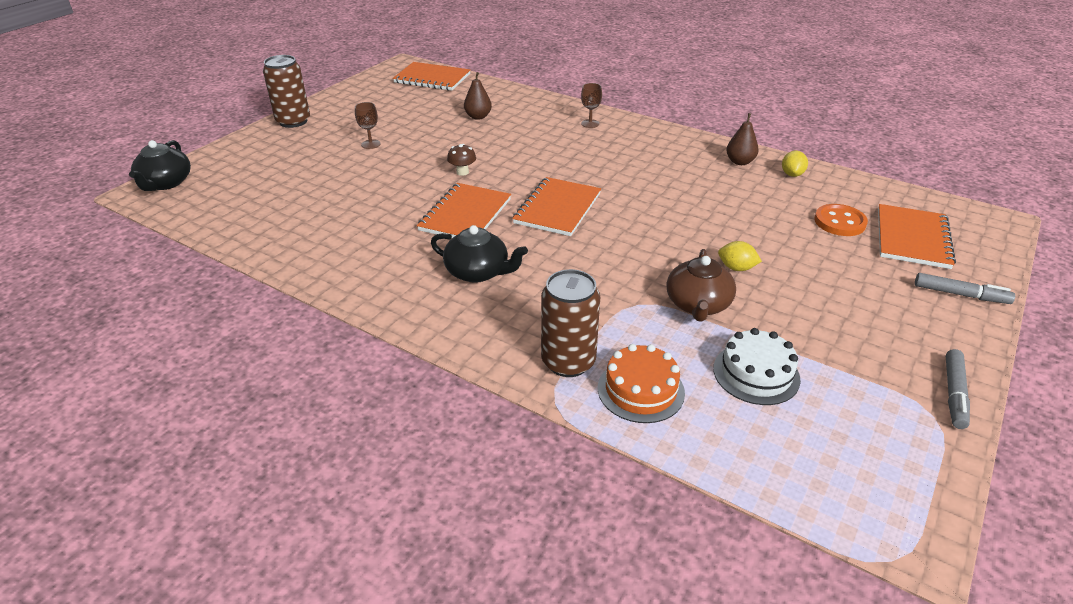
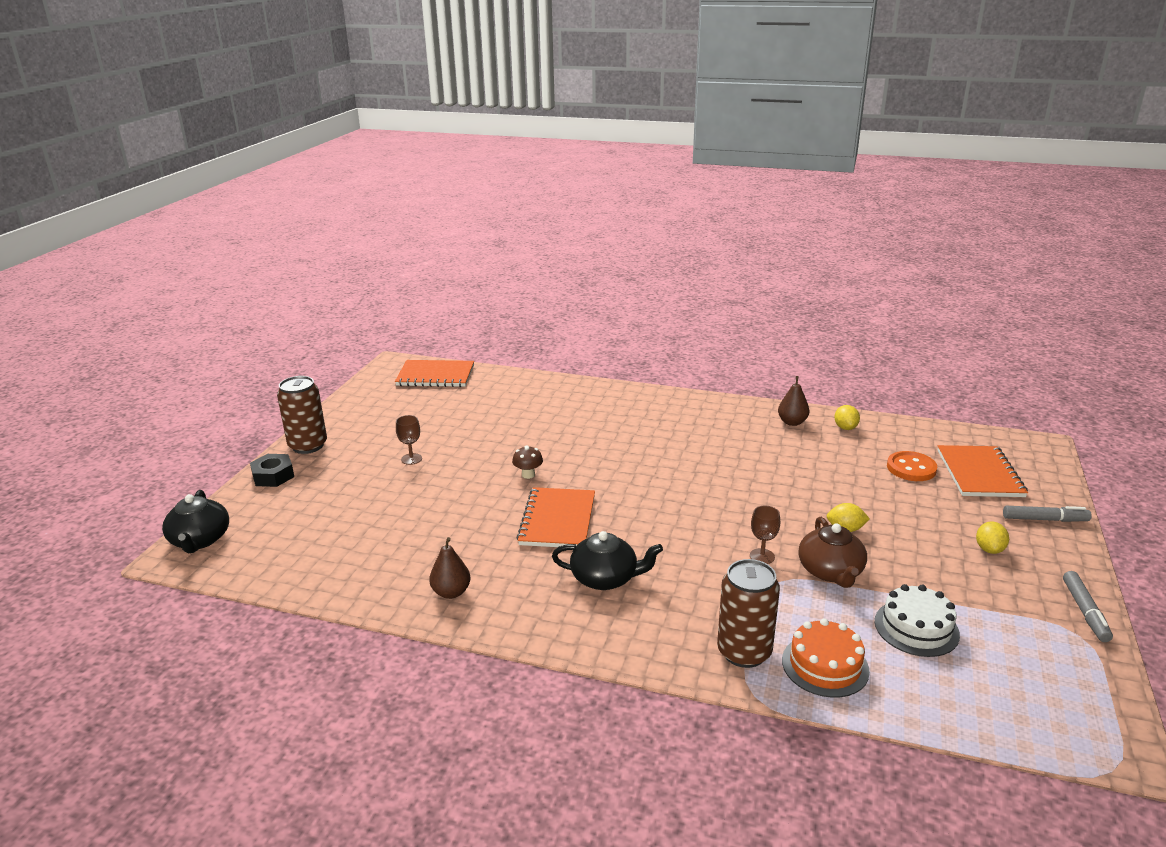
camera: 15 degrees left, 10 degrees down
(251, 141) = (273, 476): none -> black nut
(478, 117) = (509, 412): brown pear -> brown pear (451, 592)
(558, 208) = (646, 498): orange notebook -> none
(590, 123) = (628, 403): brown goblet -> brown goblet (762, 556)
(880, 313) = (989, 549): none -> yellow lemon

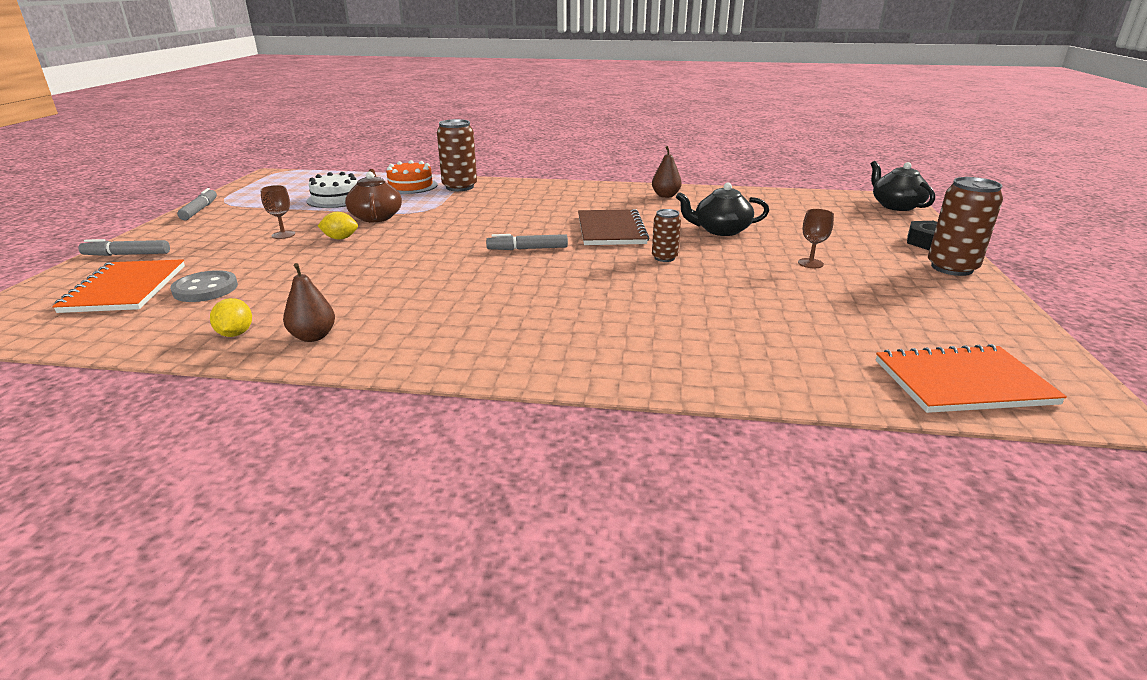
camera: 170 degrees right, 0 degrees up
(528, 475) = (664, 258): brown mushroom -> brown can
(558, 520) = (611, 230): orange notebook -> brown notebook
(605, 578) = (556, 206): black teapot -> black teapot (720, 230)
(649, 497) = (527, 249): none -> grey marker
(762, 556) = (428, 221): brown goblet -> brown goblet (283, 235)
(911, 468) = (205, 289): orange button -> grey button
(989, 549) = (220, 234): yellow lemon -> none

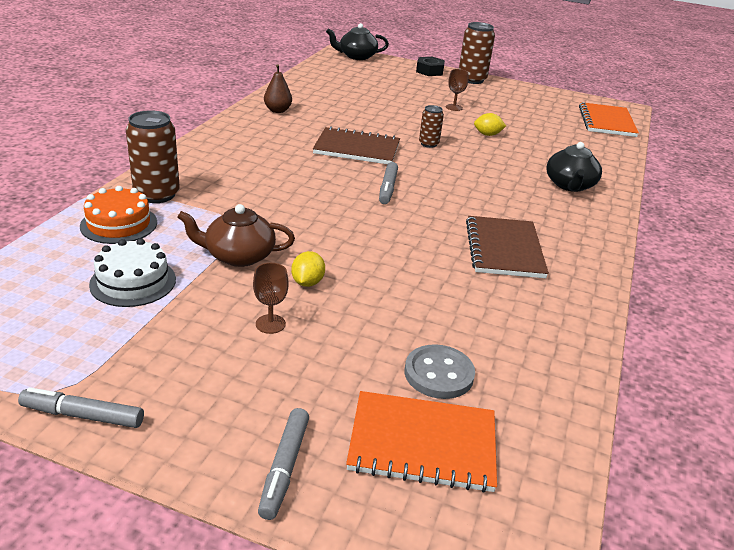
camera: 80 degrees left, 5 degrees up
(235, 334) = (552, 344): yellow lemon -> yellow lemon (487, 135)
(313, 337) = (558, 302): brown pear -> none
(420, 307) = (504, 249): none -> brown notebook
(720, 230) = (379, 114): black teapot -> black teapot (570, 185)

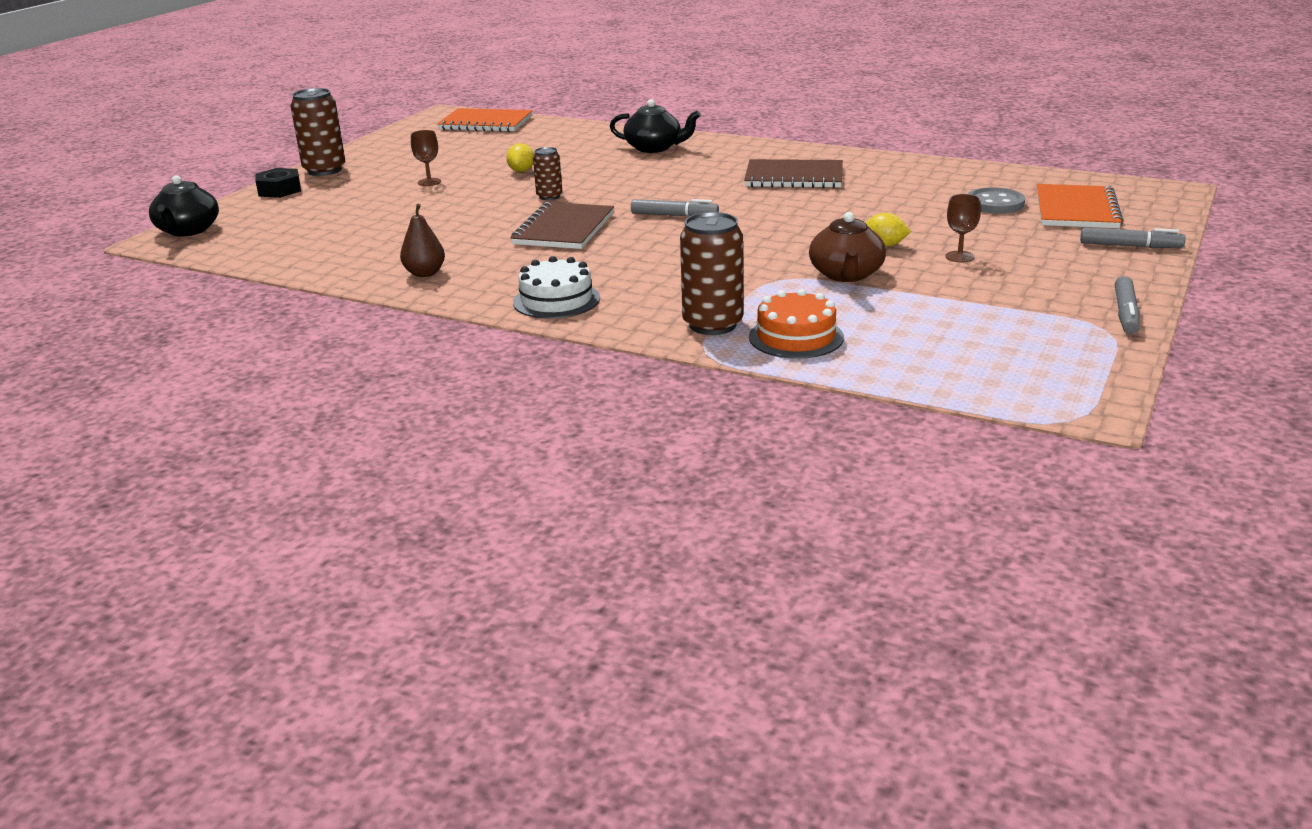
camera: 80 degrees left, 5 degrees down
(133, 282) = (917, 316): white cake -> white cake (556, 300)

